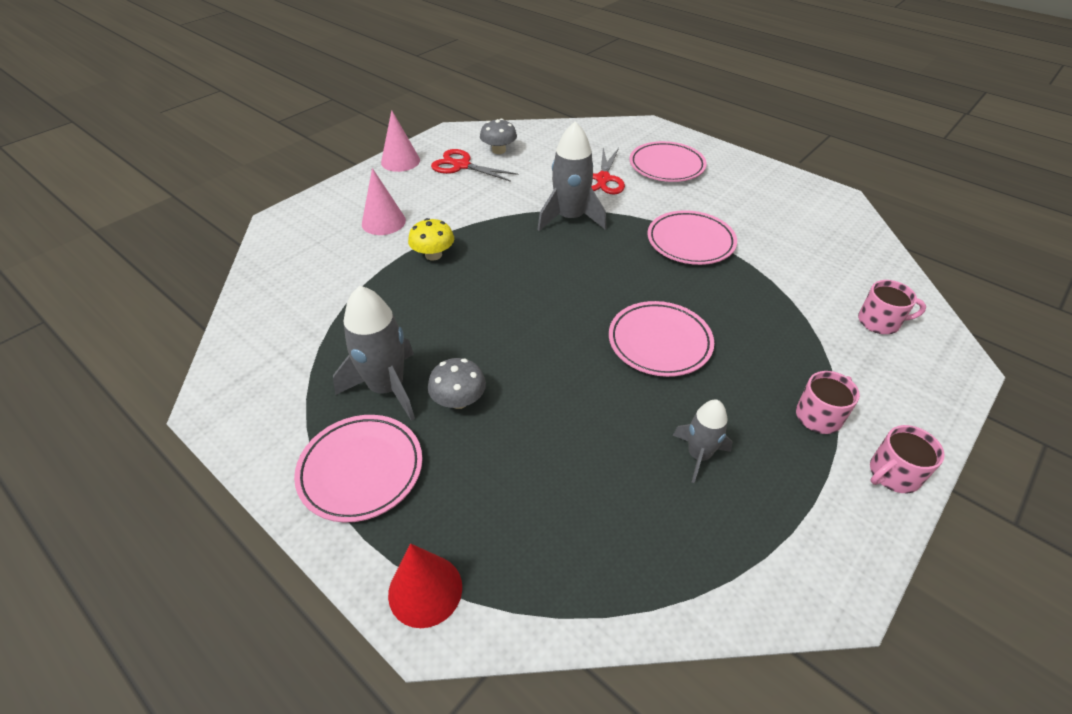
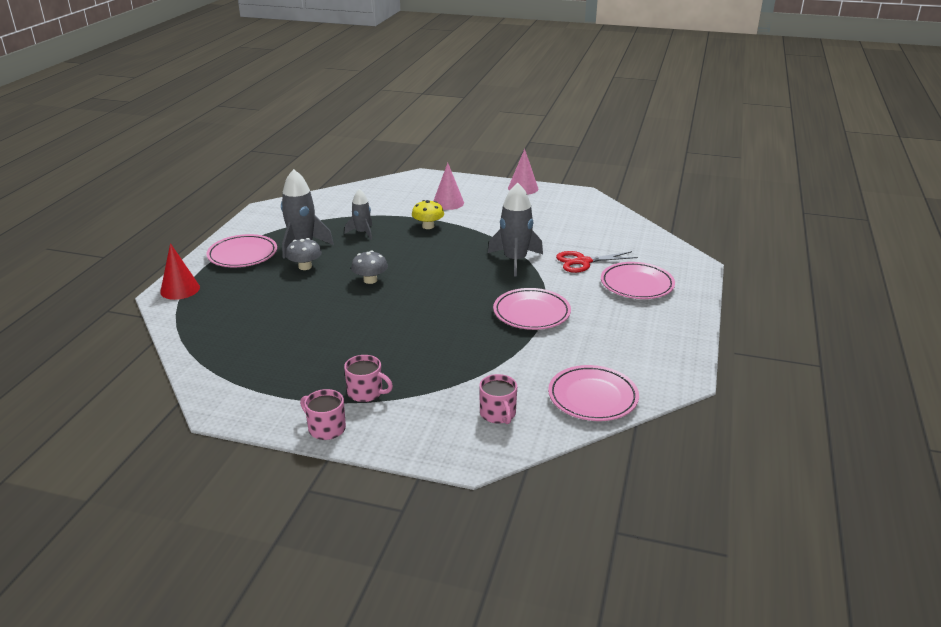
camera: 65 degrees right, 15 degrees down
(461, 166) = (540, 208): red scissors -> none
(499, 150) = (577, 215): grey mushroom -> grey mushroom (370, 280)
(659, 342) = (400, 320): pink plate -> pink plate (592, 397)
(698, 455) = (303, 350): grey rocket -> grey rocket (362, 232)

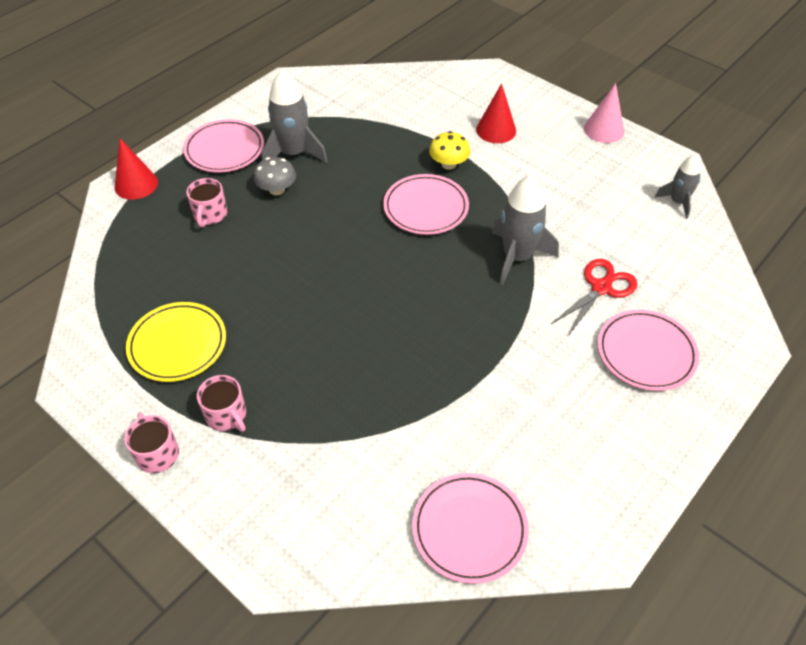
camera: 25 degrees right, 20 degrees up
(293, 366) = (178, 345): none -> yellow plate
(362, 232) = (369, 152): grey rocket -> grey rocket (678, 202)
(370, 280) = (333, 235): grey mushroom -> none
(448, 203) = (496, 130): pink cone -> red cone
(498, 414) = (345, 509): pink mug -> pink mug (210, 215)
(531, 313) = (483, 356): pink plate -> pink plate (425, 208)
(583, 262) = (601, 288): red scissors -> red scissors turned 120 degrees clockwise

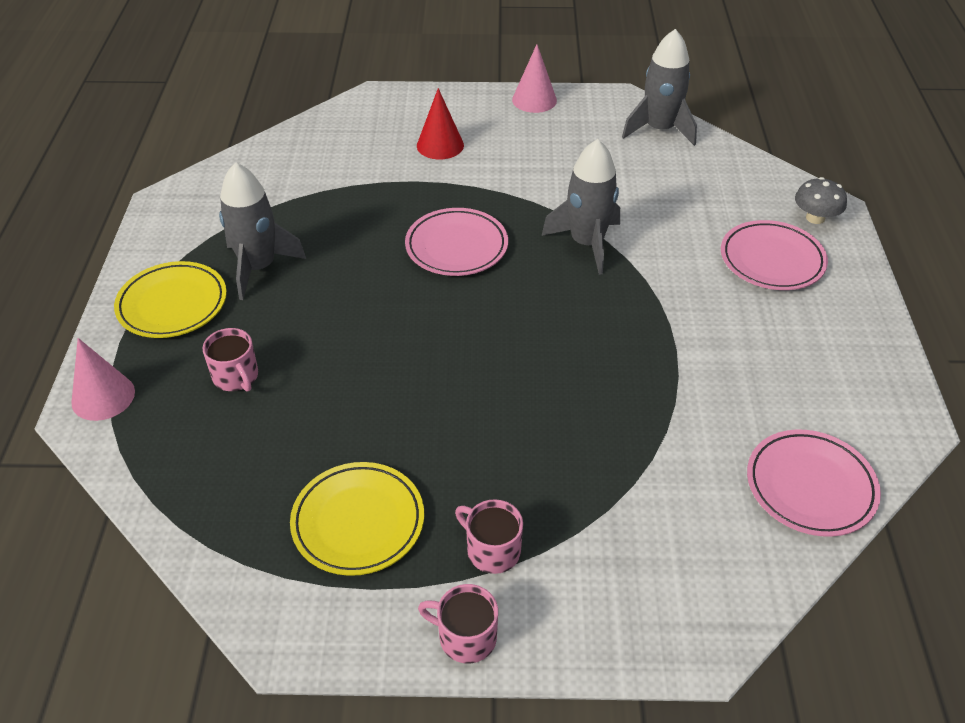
camera: 40 degrees left, 5 degrees down
(136, 184) = (103, 396): red cone -> pink cone
(225, 150) = (172, 304): pink plate -> yellow plate
(226, 415) = (492, 550): pink mug -> pink mug turned 150 degrees counterclockwise
(277, 190) = (283, 311): grey mushroom -> grey mushroom (815, 218)
(449, 164) = (432, 197): yellow mushroom -> none
(601, 288) = (681, 229): red scissors -> none
(678, 202) = (659, 129): grey rocket -> grey rocket, size x1.66

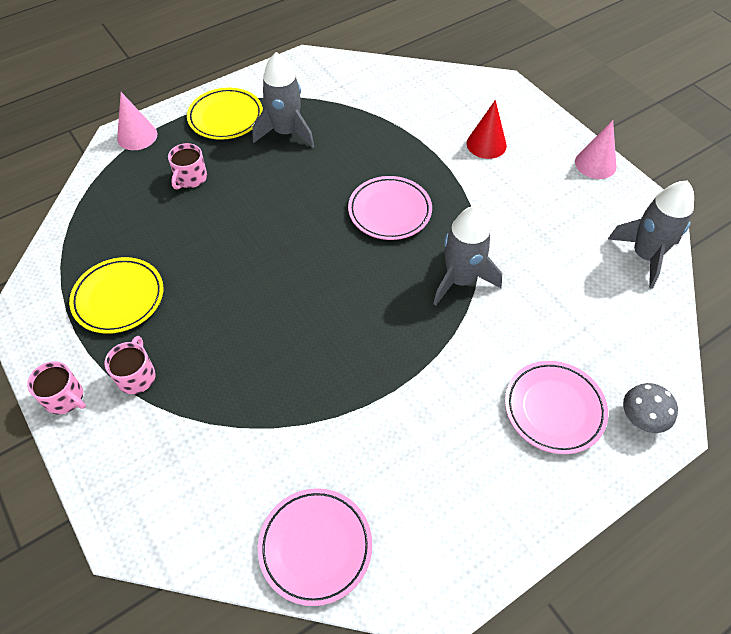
camera: 55 degrees right, 10 degrees up
(466, 637) = (65, 398): pink mug -> pink mug turned 135 degrees clockwise

